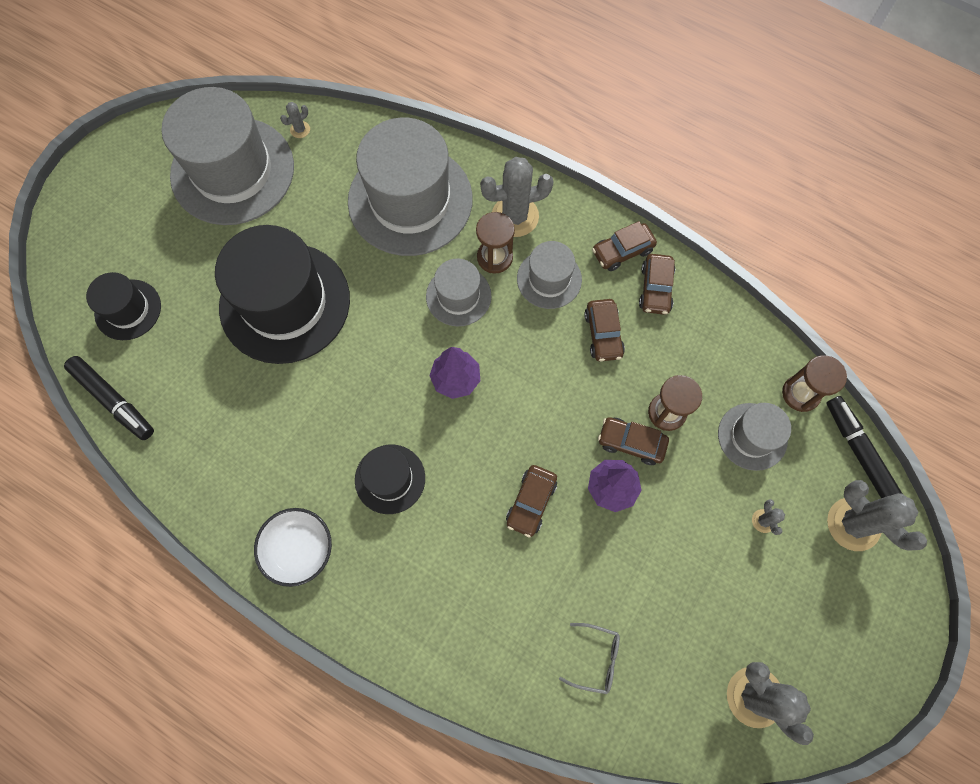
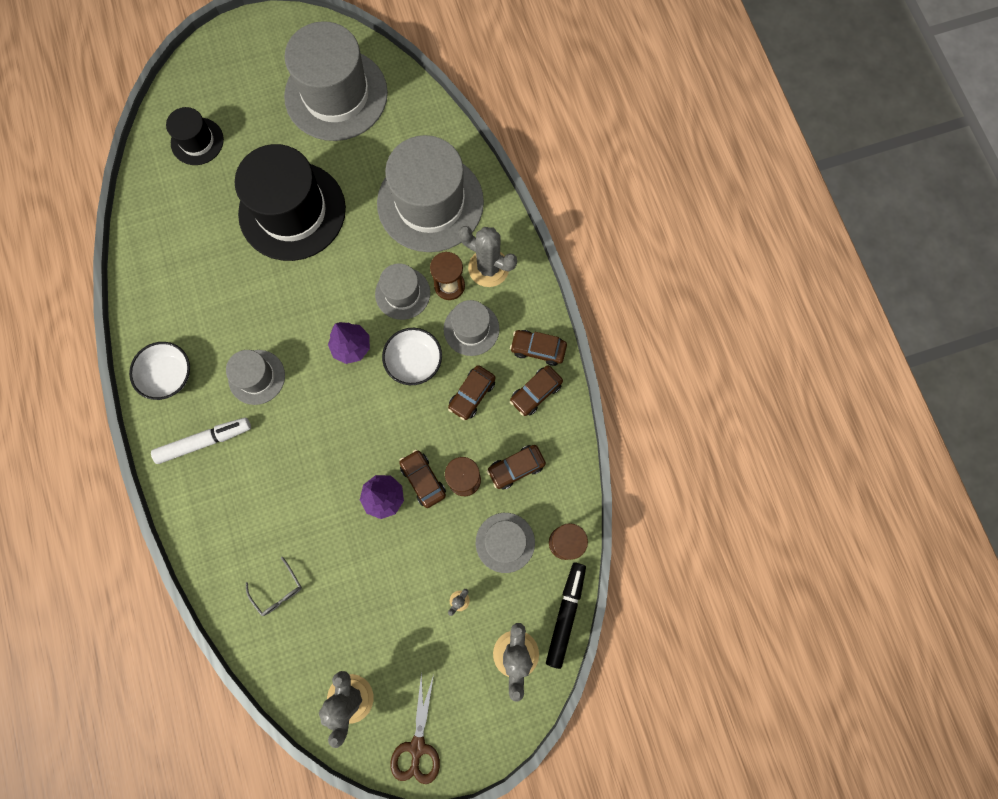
camera: 40 degrees right, 5 degrees up
(113, 400) = (142, 194): black marker -> none
(300, 129) = (403, 98): grey cactus -> none
(390, 479) = (256, 377): black hat -> grey hat
(394, 581) = (204, 441): none -> white marker
(525, 346) = (414, 361): none -> white bowl
(531, 502) = (326, 464): brown car -> brown car (516, 468)
(853, 684) = (417, 746): none -> brown scissors

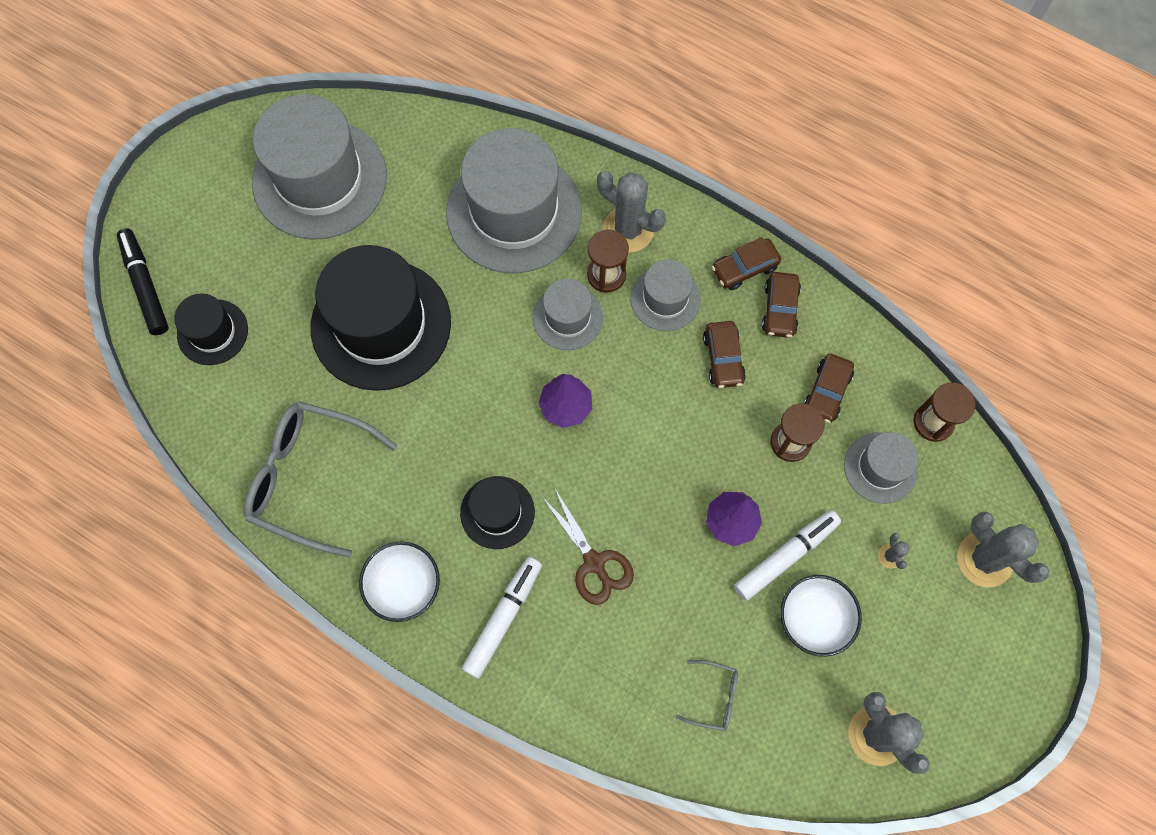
camera: 40 degrees left, 5 degrees down
(174, 271) = (310, 478): none -> grey glasses
(256, 377) = (497, 512): grey hat -> black hat
(396, 546) = (786, 556): none -> white marker
(414, 361) = (639, 372): white bowl -> white bowl (815, 618)
(417, 746) = (979, 722): brown scissors -> brown scissors (594, 563)
(423, 480) = (752, 474): brown car -> none
(488, 268) = (628, 230): grey cactus -> grey cactus turned 45 degrees clockwise
(565, 614) = (993, 485): black marker -> black marker (145, 285)

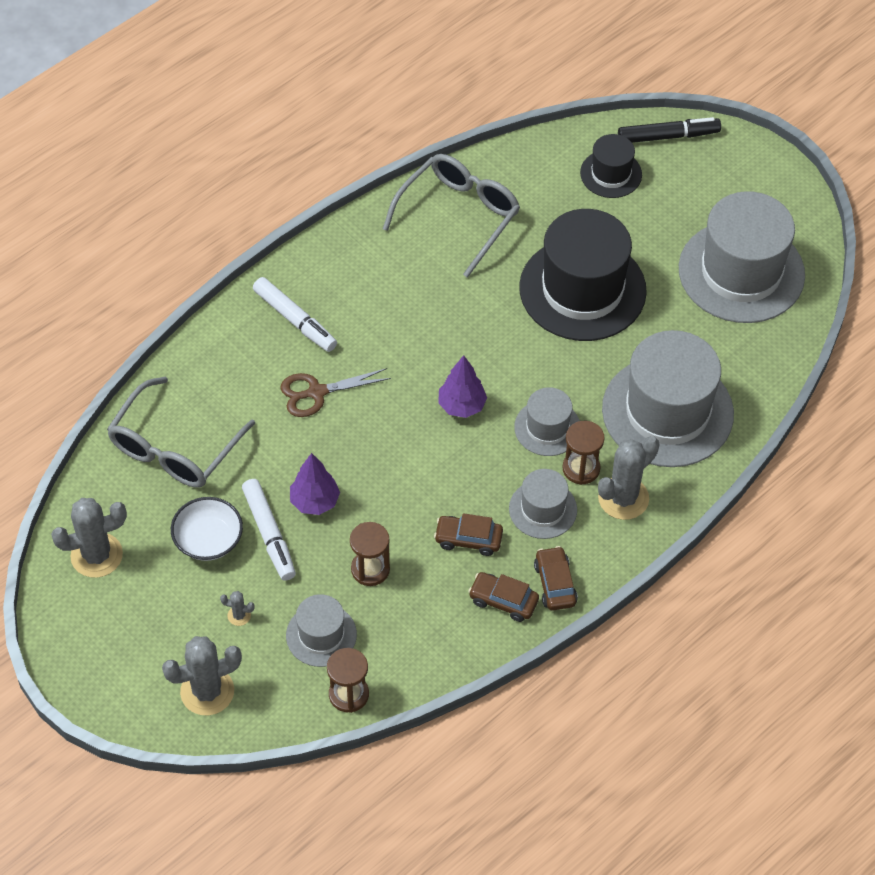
camera: 105 degrees right, 15 degrees down
(403, 585) = (347, 260): white bowl -> none
(497, 512) = (384, 335): black hat -> none
(713, 697) = (175, 447): grey glasses -> grey glasses, size x2.23
(826, 392) = (408, 614): brown car -> none

